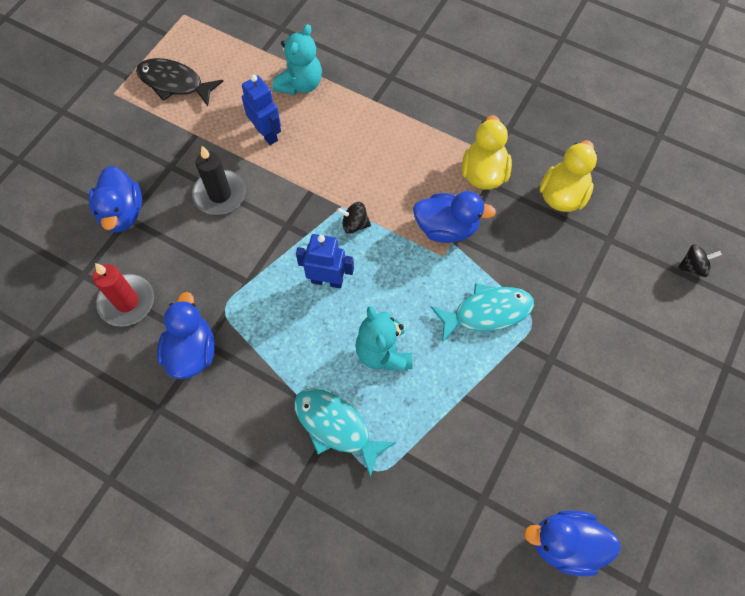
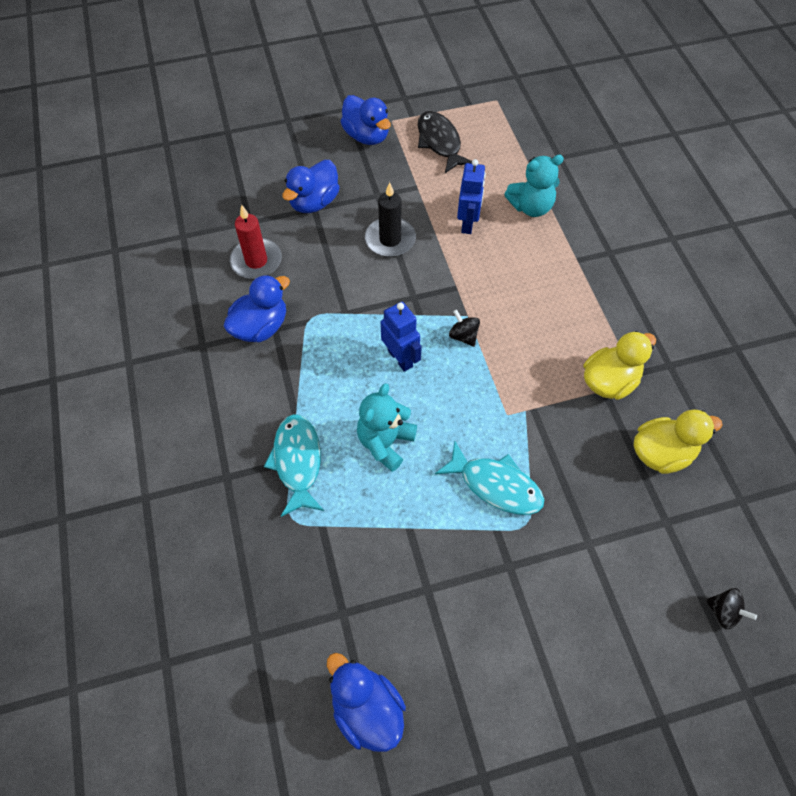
camera: 45 degrees right, 5 degrees down
(446, 228) = (532, 397): blue duck -> blue duck (366, 136)

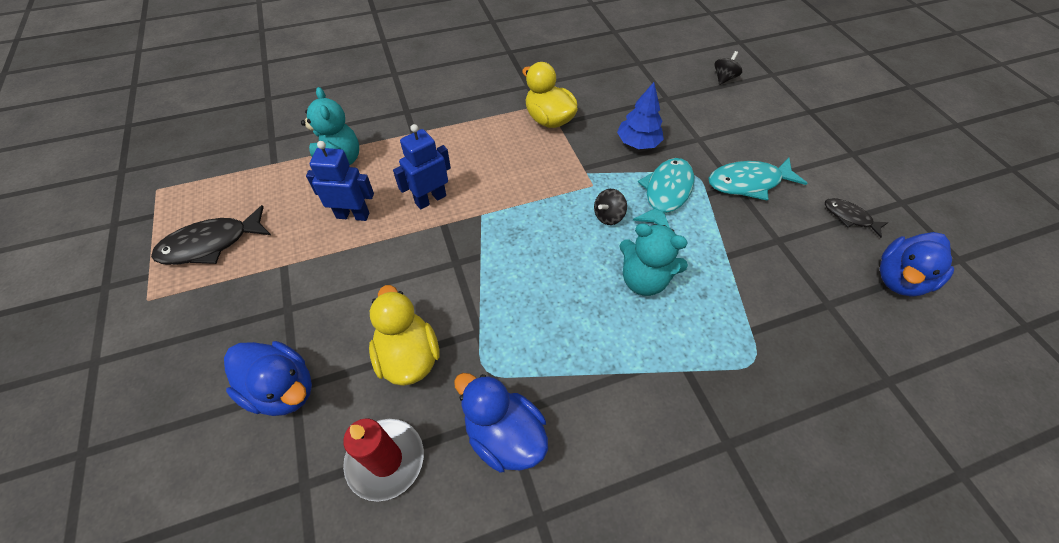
camera: 95 degrees left, 5 degrees down
(297, 462) = (687, 363): turquoise fish -> turquoise fish (748, 183)
(366, 136) = (167, 329): blue duck -> none
(390, 239) = (367, 290): black candle -> none
(400, 358) = (539, 271): blue robot -> blue robot (430, 199)
(458, 690) = (849, 217): none -> black fish
(463, 336) = (507, 218): black spinning top -> black spinning top (608, 216)
(576, 470) = (638, 143): none -> blue tree
(661, 453) = (610, 96): yellow duck -> yellow duck (408, 356)

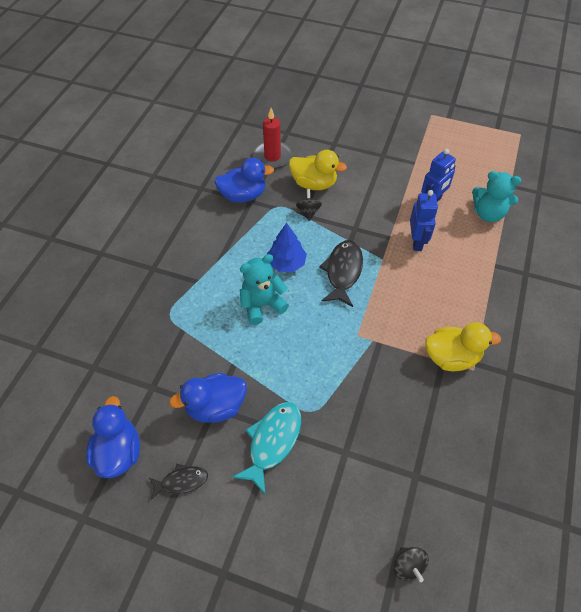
camera: 130 degrees right, 0 degrees up
(211, 244) = (454, 142): black fish -> black fish (343, 272)
(283, 389) = (337, 140): blue duck -> blue duck (215, 407)
(608, 216) = (323, 323): black spinning top -> black spinning top (308, 212)
(638, 143) = (376, 400): blue tree -> blue tree (286, 263)
(666, 193) = (312, 374): turquoise fish -> none

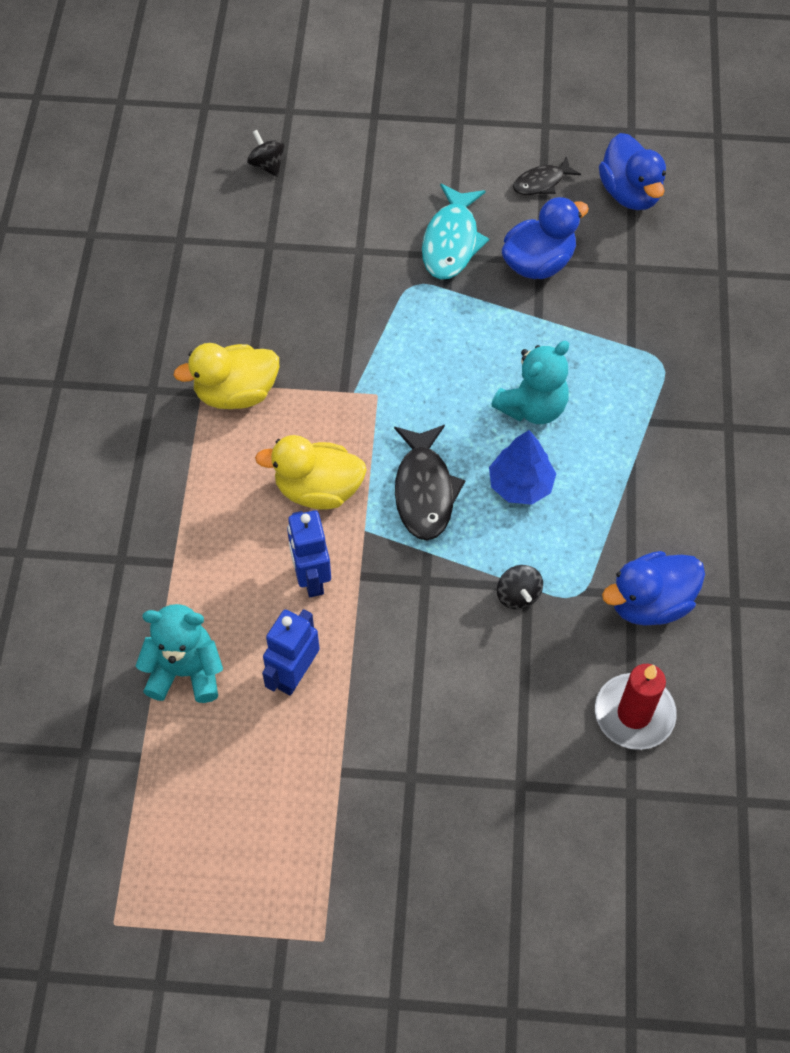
camera: 165 degrees right, 5 degrees up
(314, 184) = (528, 664): yellow duck -> yellow duck (318, 490)

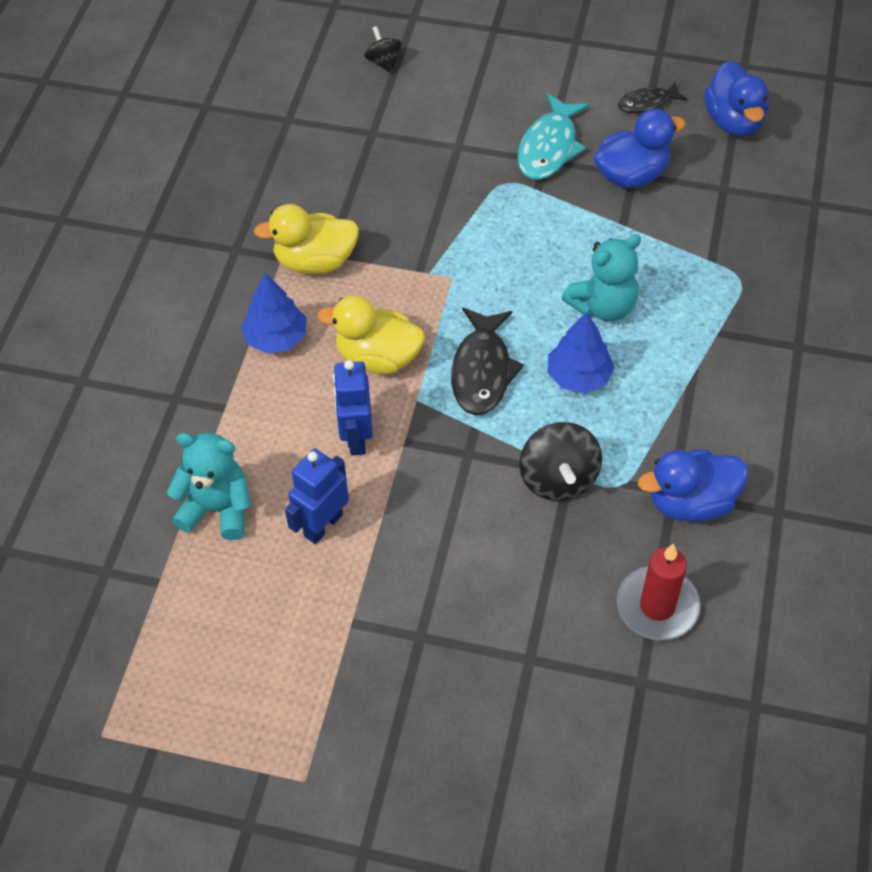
camera: 10 degrees right, 5 degrees down
(211, 481) = (276, 338): none -> blue tree
(518, 595) = (558, 479): black spinning top -> black spinning top, size x1.69

